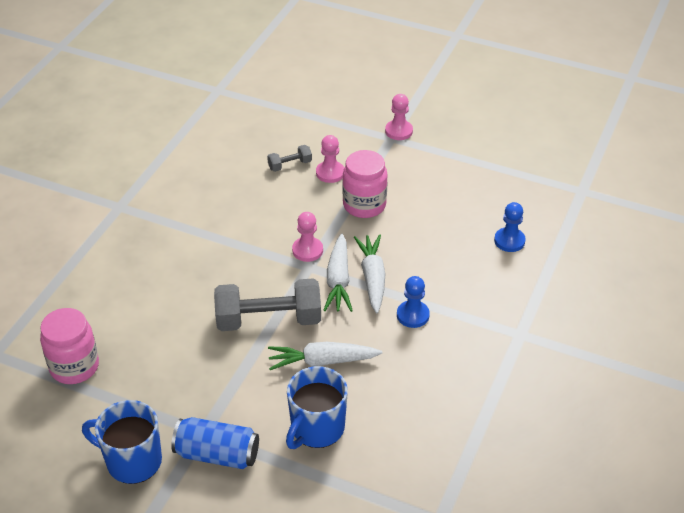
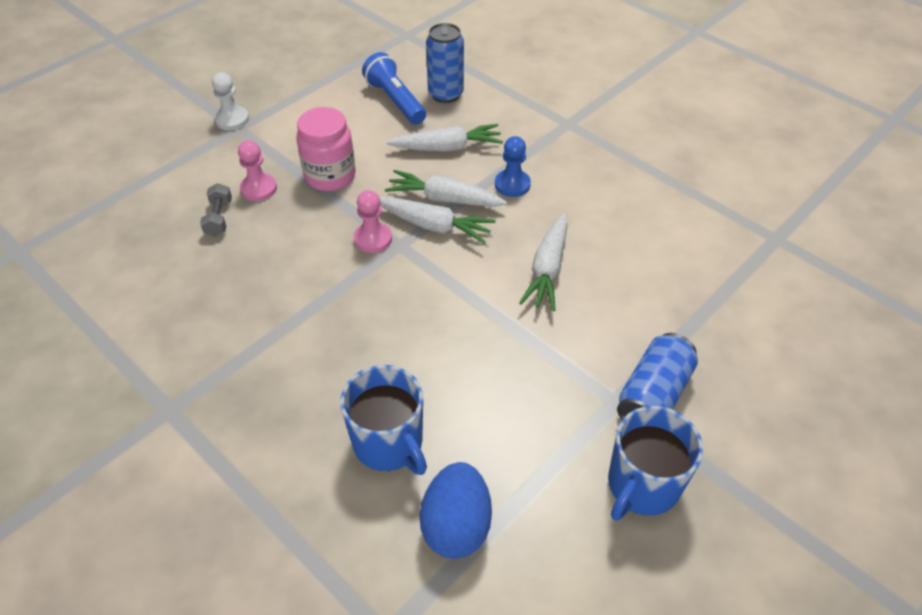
camera: 70 degrees left, 5 degrees up
(74, 367) = (456, 525): pink jar -> blue egg
(269, 320) = (465, 299): grey dumbbell -> none
(316, 428) = (640, 298): blue mug -> blue mug (389, 444)
(398, 131) = (232, 120): pink pawn -> white pawn
(437, 262) = (447, 148): none -> white carrot
(480, 212) = (395, 101): none -> blue flashlight
(509, 241) = (445, 94): blue pawn -> blue can

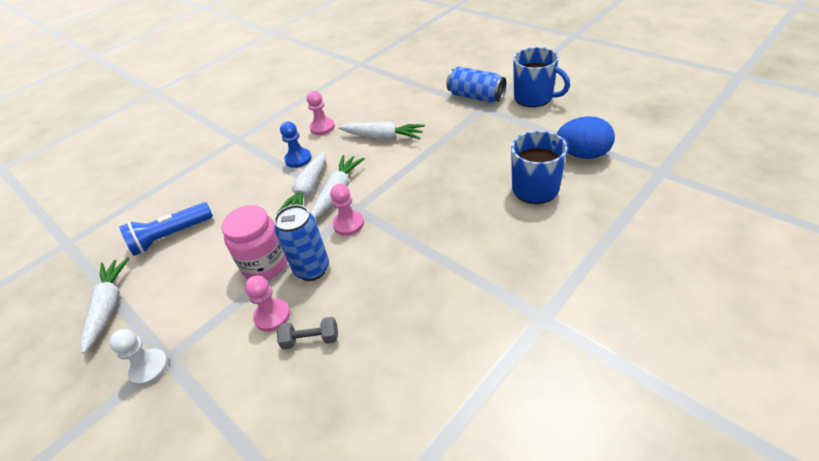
camera: 85 degrees left, 5 degrees down
(445, 94) = (175, 205): blue can -> blue can (312, 269)
(447, 148) = (247, 196): white carrot -> white carrot (109, 306)
(583, 203) = (322, 127): none -> pink pawn

